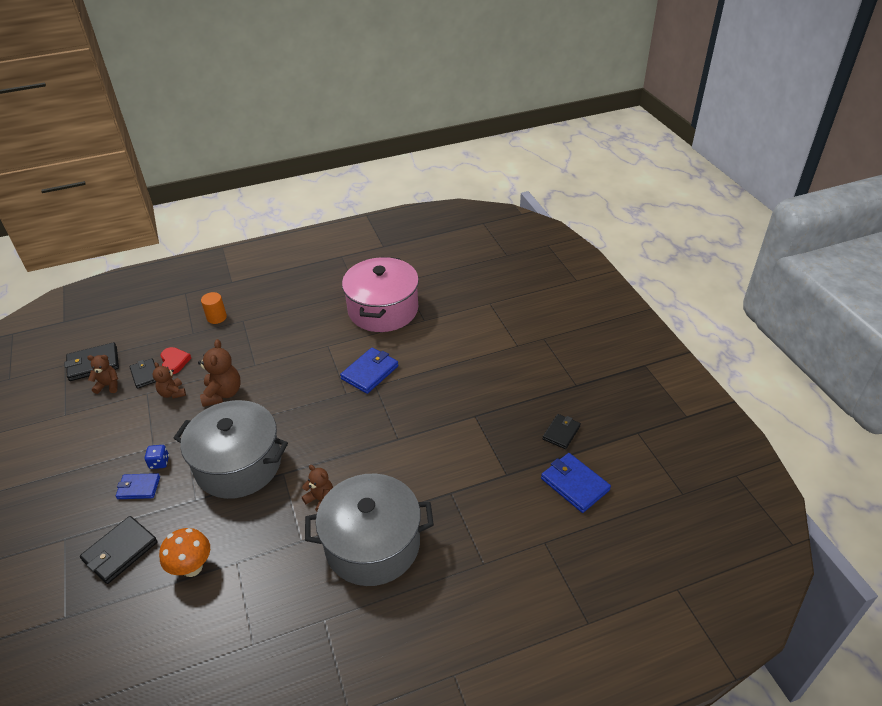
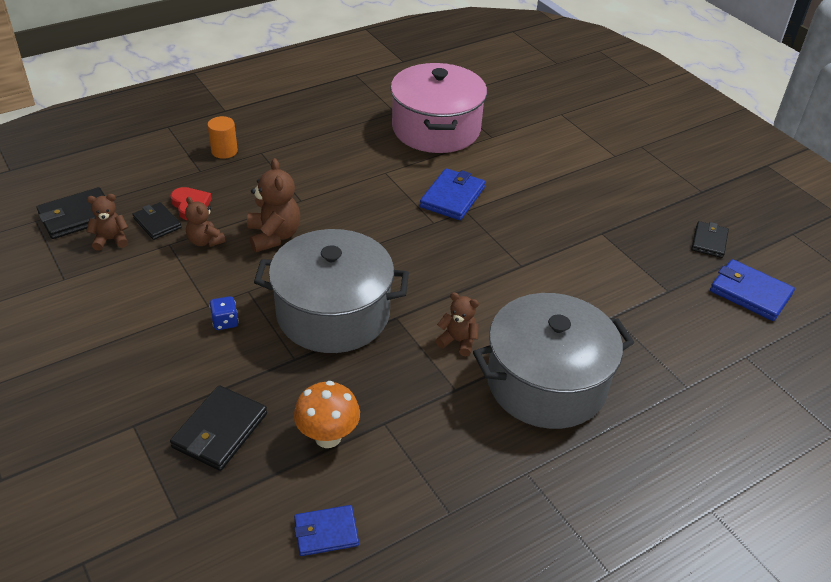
camera: 15 degrees left, 0 degrees up
(138, 487) = (210, 354): blue wallet -> blue wallet (326, 532)

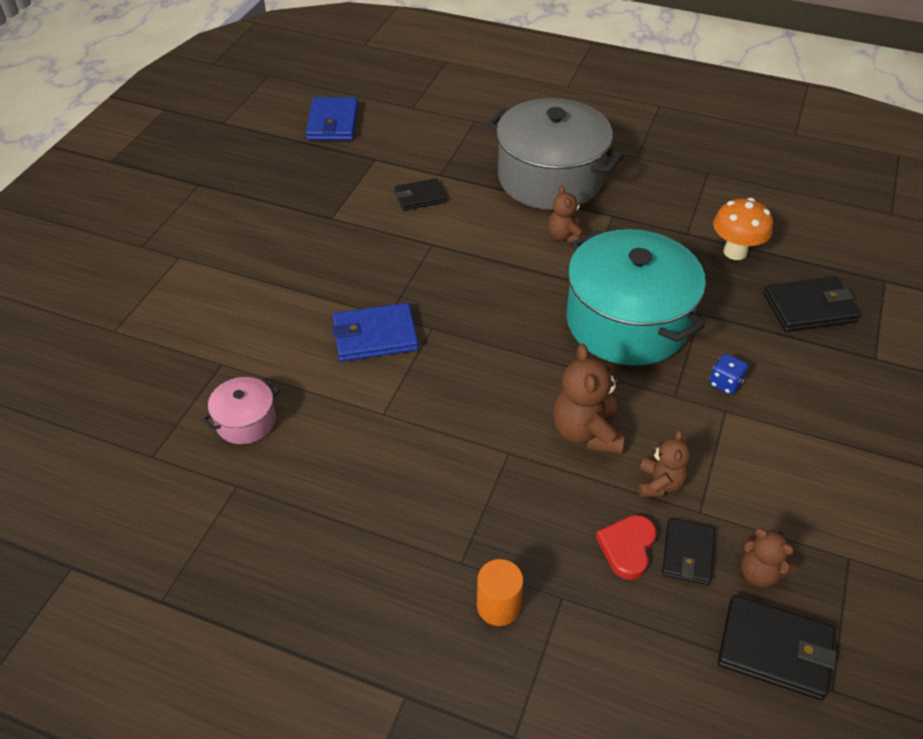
camera: 125 degrees left, 5 degrees up
(274, 236) = (586, 432): brown teddy bear -> brown teddy bear turned 45 degrees counterclockwise
(326, 532) = (793, 212): blue wallet -> none
(333, 313) = (627, 322): grey pot -> turquoise pot
(436, 129) = (246, 421): pink pot -> pink pot, size x0.44
(709, 241) = (280, 158): black wallet -> black wallet (420, 197)

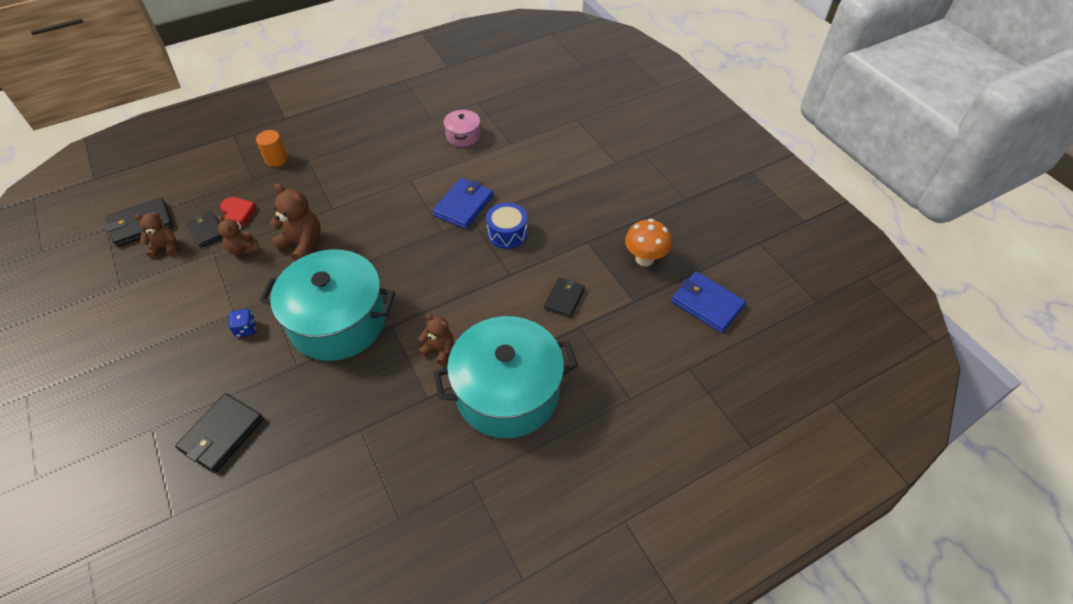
camera: 130 degrees right, 5 degrees up
(379, 277) = (507, 233): none -> blue drum
(550, 178) = (507, 392): grey pot -> turquoise pot
(735, 252) = (310, 442): orange mushroom -> orange mushroom (644, 259)

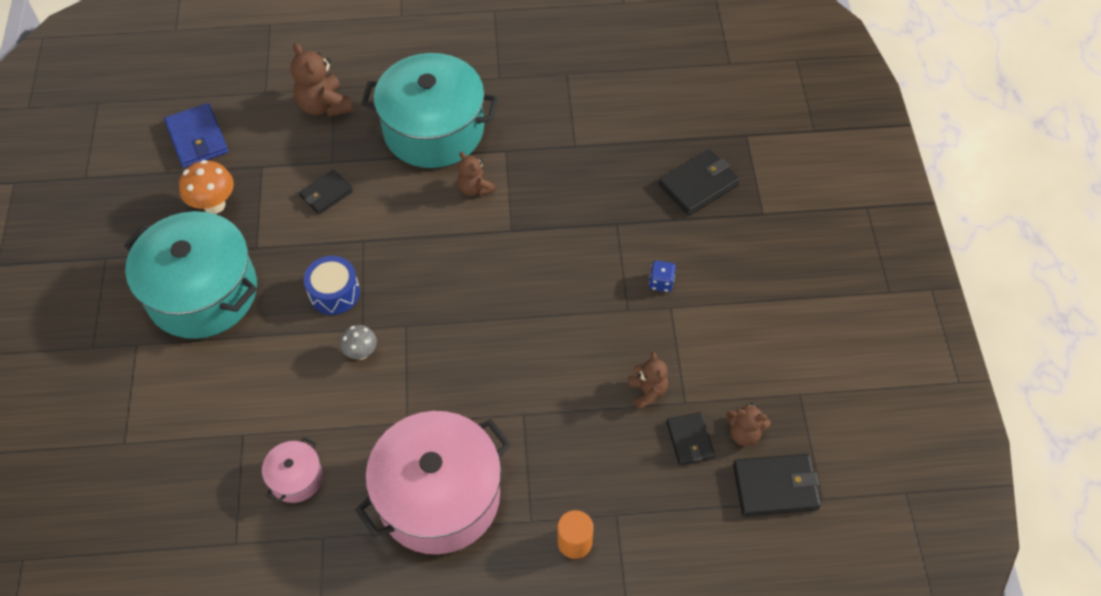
camera: 155 degrees left, 5 degrees up
(238, 213) = (646, 454): red heart -> none
(303, 244) = (575, 371): brown teddy bear -> brown teddy bear (324, 106)
(338, 321) = (563, 255): turquoise pot -> turquoise pot (202, 292)
(370, 153) = (439, 497): none -> pink pot
(464, 205) = (361, 353): blue wallet -> grey mushroom

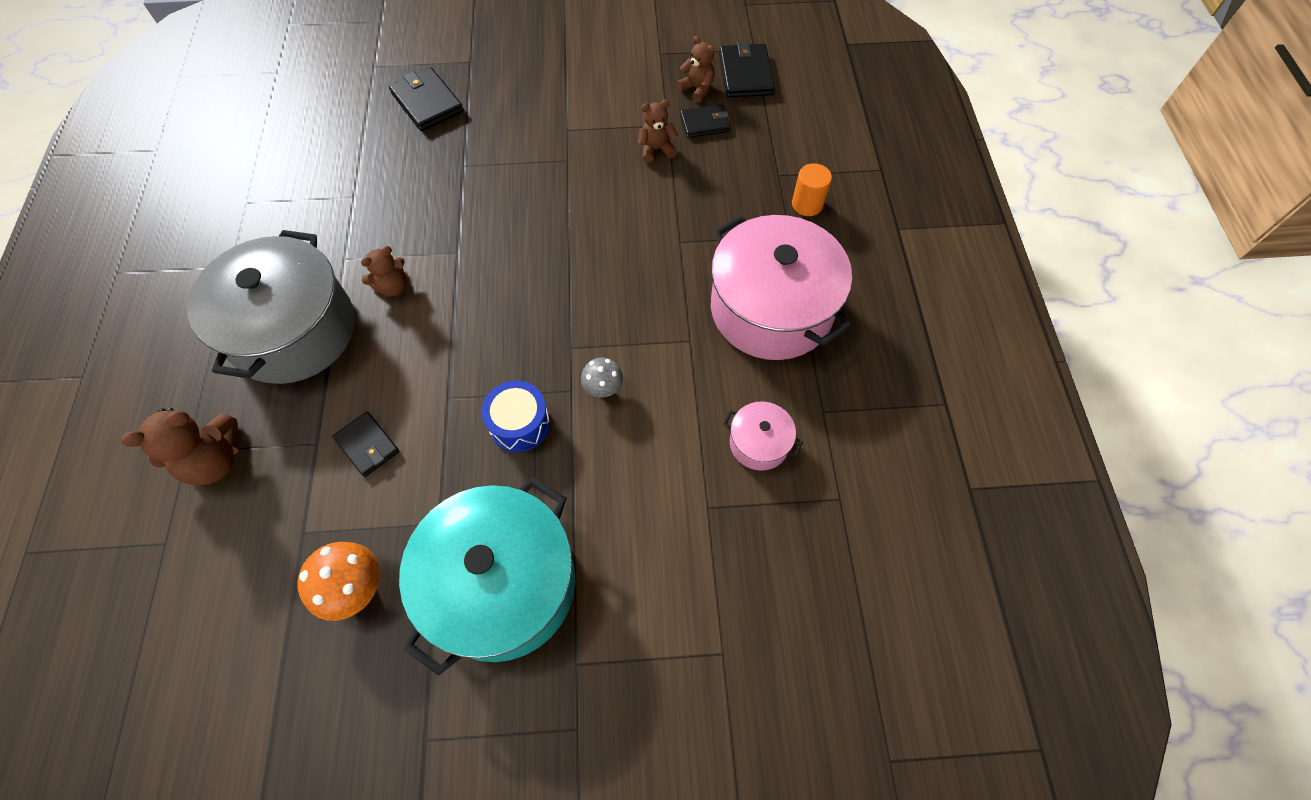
camera: 90 degrees left, 5 degrees up
(197, 138) = (226, 633): blue wallet -> none
(433, 130) = (293, 331): turquoise pot -> grey pot
(661, 282) = (538, 135): blue dice -> none
(744, 433) = (697, 89): brown teddy bear -> brown teddy bear turned 60 degrees counterclockwise

